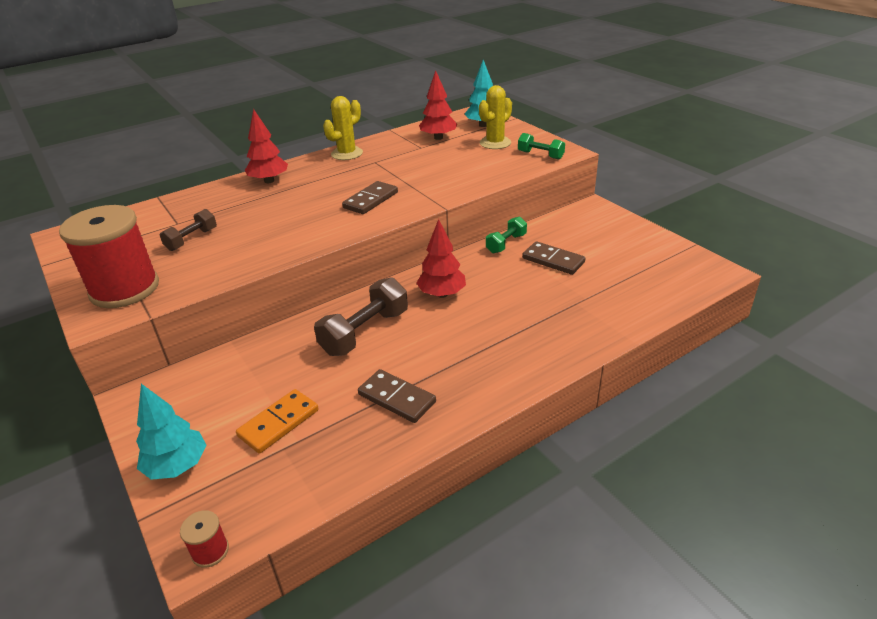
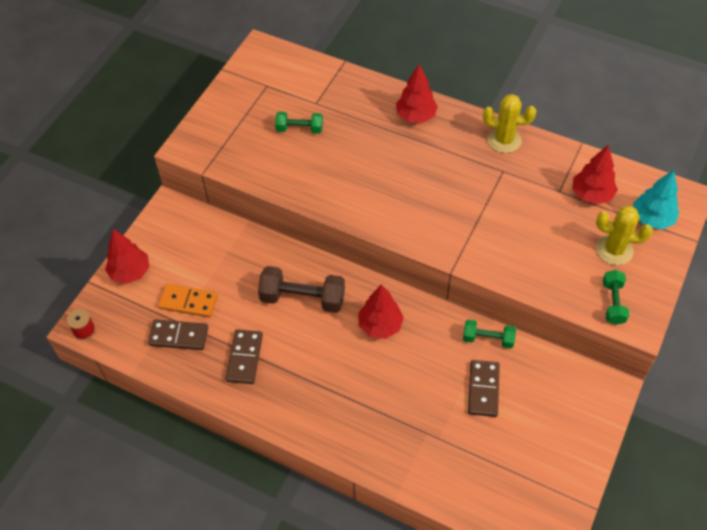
camera: 60 degrees right, 20 degrees up
(124, 289) = (222, 136): red spool -> none
(177, 466) = (130, 272): turquoise tree -> red tree
(192, 239) = (299, 129): brown dumbbell -> green dumbbell
(371, 200) = (429, 209): brown domino -> brown domino (178, 336)

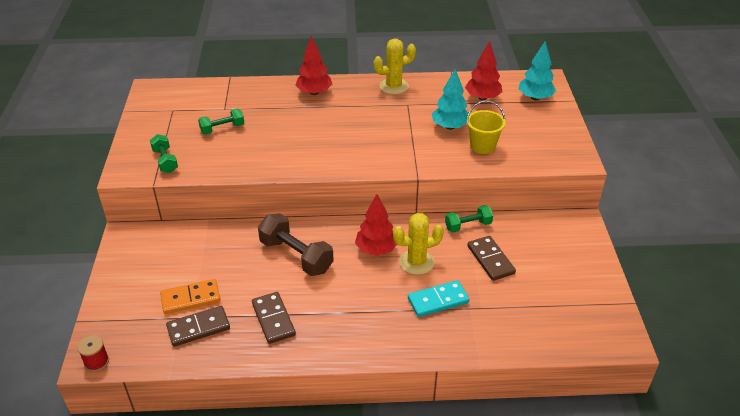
camera: 30 degrees left, 15 degrees down
(130, 272) = (117, 297): red tree -> none
(302, 298) = (296, 256): brown dumbbell -> brown dumbbell turned 60 degrees clockwise
(402, 410) = (438, 300): none -> turquoise domino
(528, 220) = (450, 127): none -> turquoise tree
(546, 260) = (482, 146): none -> yellow bucket
(613, 303) = (551, 154): green dumbbell -> green dumbbell (165, 161)
(614, 250) = (525, 123): yellow cactus -> yellow cactus (416, 262)

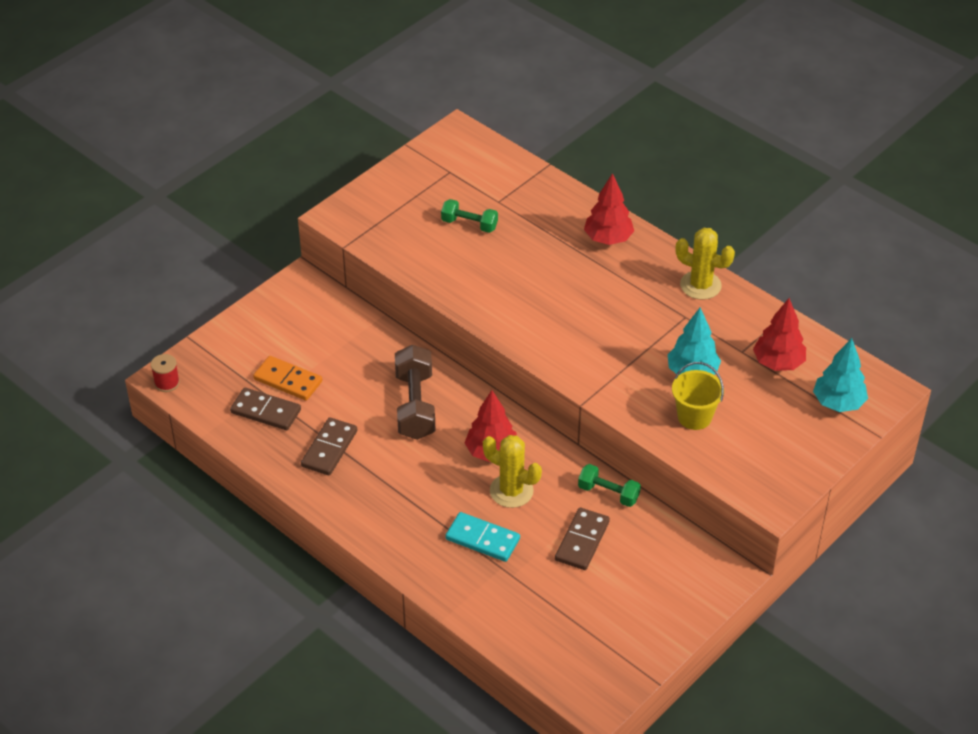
camera: 45 degrees right, 5 degrees up
(165, 161) = (381, 227): green dumbbell -> none

